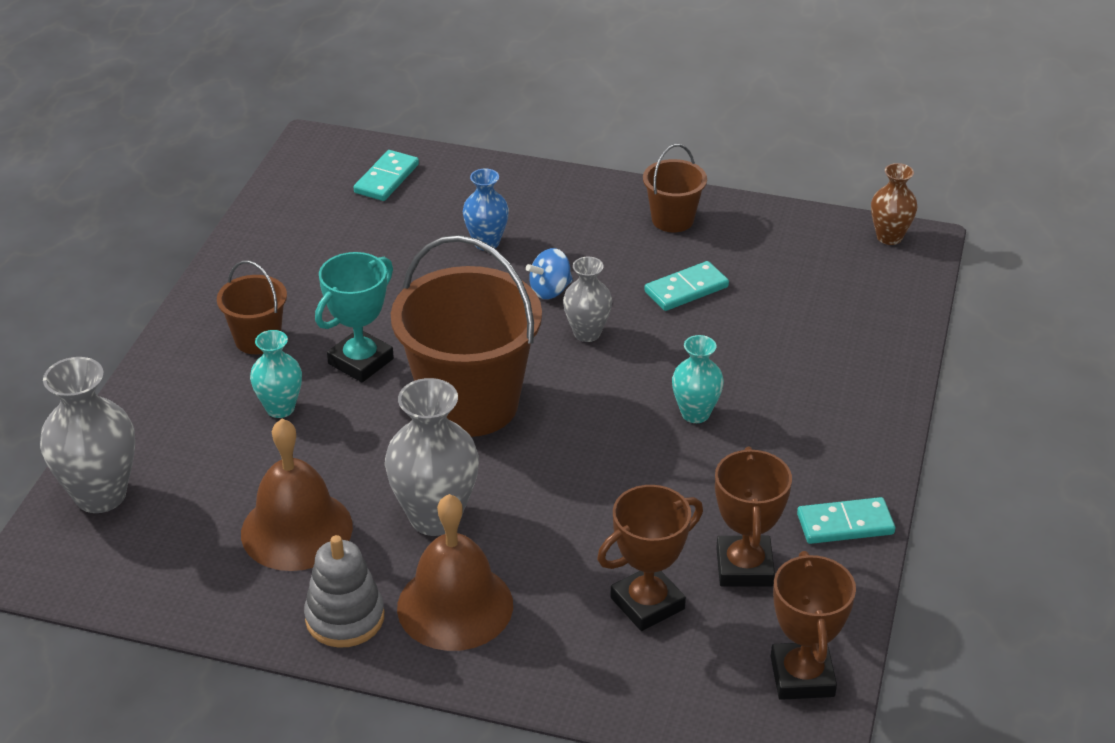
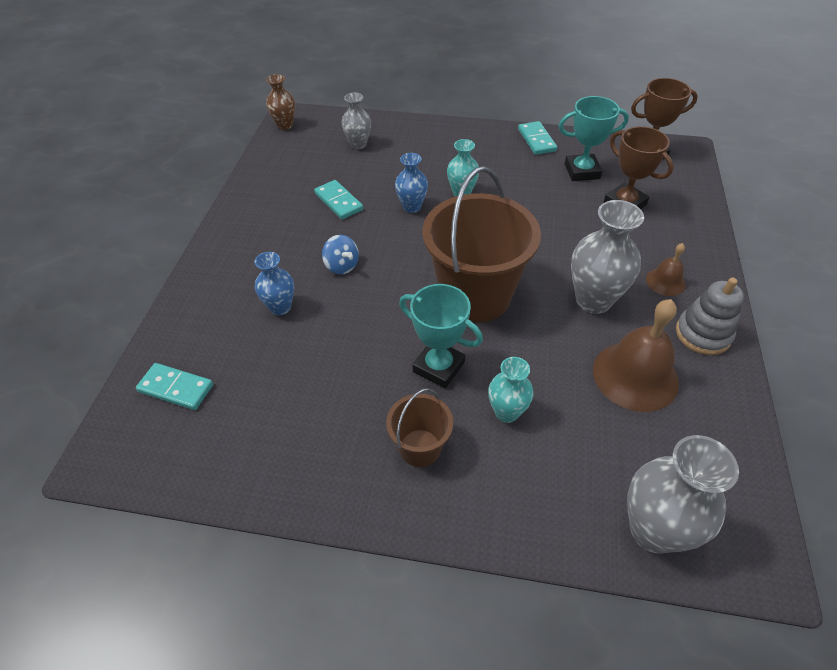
camera: 95 degrees left, 10 degrees up
(455, 606) = (665, 281): brown bell -> brown bell, size x0.52
(587, 333) = (389, 244): grey vase -> grey vase (358, 144)
(666, 359) = (412, 207): none -> blue vase
(672, 219) = (258, 211): brown bucket -> none
(744, 567) = (582, 171): brown trophy -> turquoise trophy

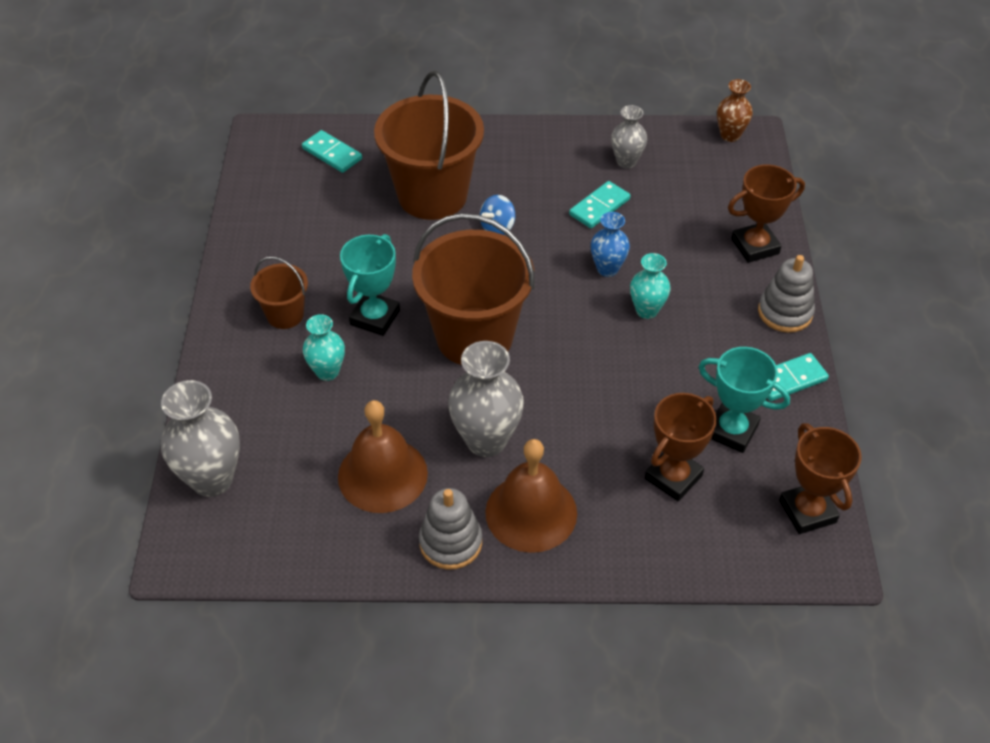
camera: 80 degrees right, 0 degrees up
(176, 388) = (332, 154): turquoise domino -> turquoise domino turned 60 degrees counterclockwise
(280, 307) = (432, 195): blue vase -> brown bucket
(358, 144) = (714, 205): grey vase -> grey vase (626, 161)
(408, 133) = (755, 246): none -> brown trophy
(475, 132) = (785, 312): none -> grey stacking toy
(582, 171) = (731, 431): turquoise trophy -> turquoise trophy turned 45 degrees counterclockwise
(665, 281) = (531, 512): brown bell -> brown bell, size x1.93

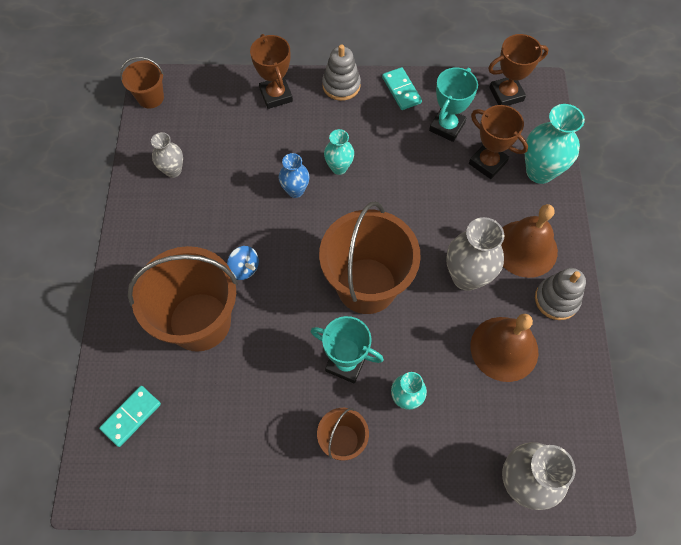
camera: 90 degrees left, 15 degrees up
(599, 207) = (226, 192): turquoise domino -> none
(664, 543) = (539, 171): none -> turquoise vase
(730, 135) = (150, 97): brown vase -> brown bucket

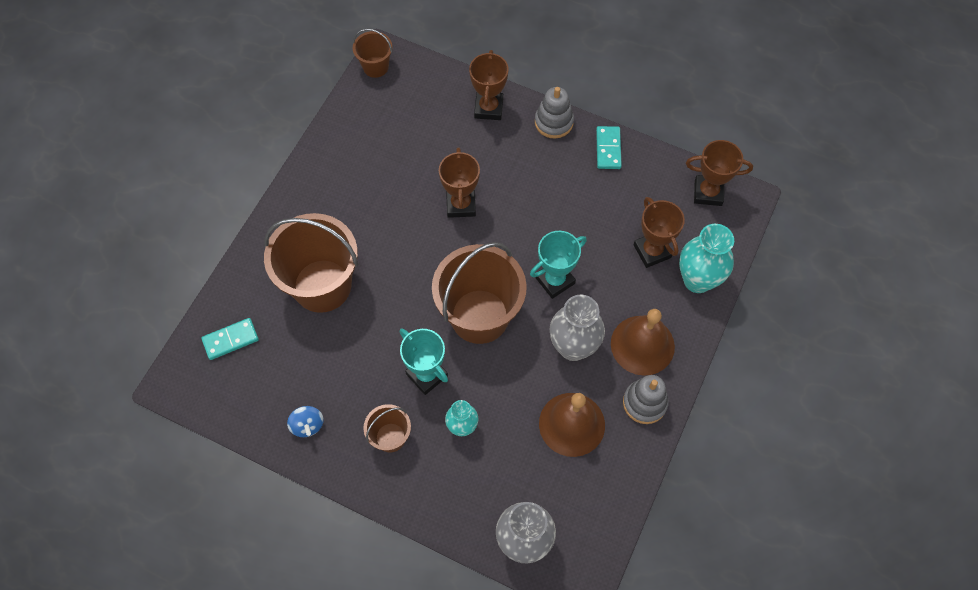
camera: 25 degrees right, 0 degrees up
(173, 170) = (363, 143): grey vase -> none
(244, 268) = (381, 256): blue spinning top -> blue spinning top (307, 425)
(295, 190) = (461, 205): blue vase -> brown trophy
(339, 167) = (511, 199): turquoise vase -> none
(447, 127) = (632, 201): turquoise trophy -> turquoise trophy (555, 280)

